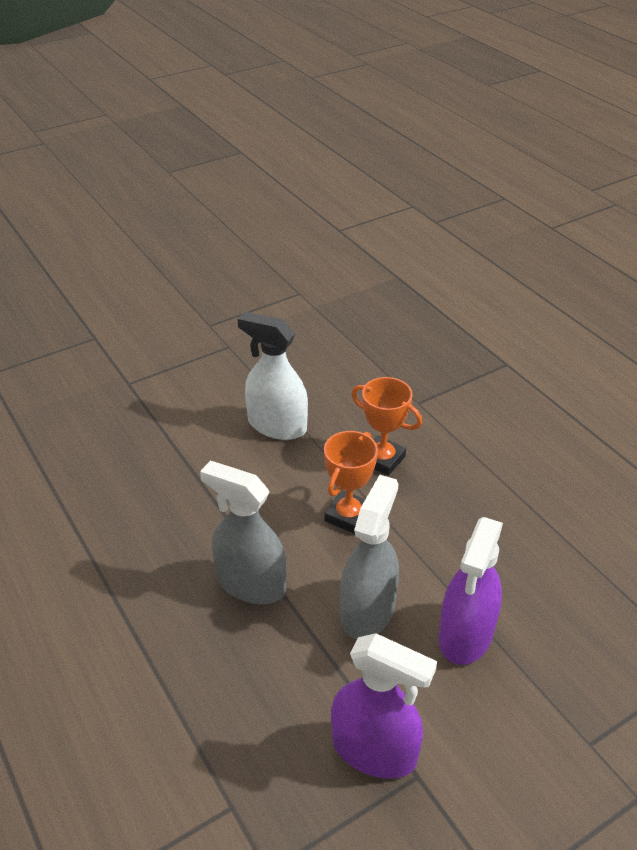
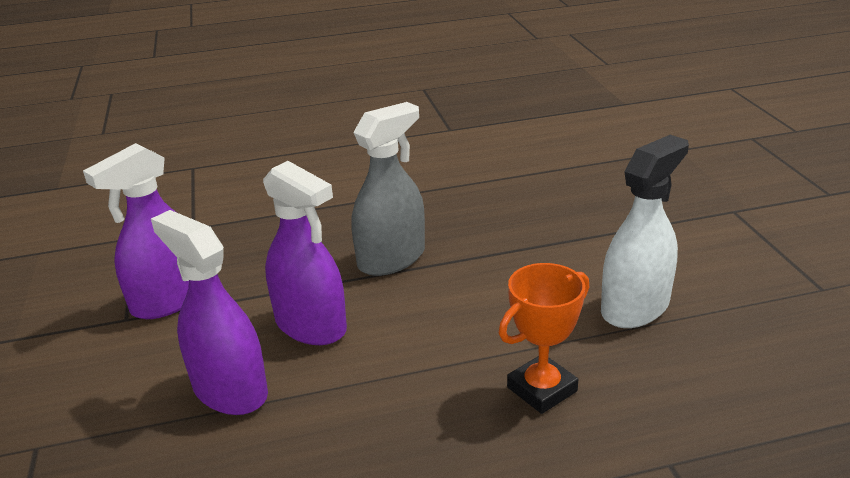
camera: 110 degrees right, 10 degrees down
(348, 516) = (450, 337): orange trophy -> none
(367, 610) = (311, 325): grey spray bottle -> purple spray bottle

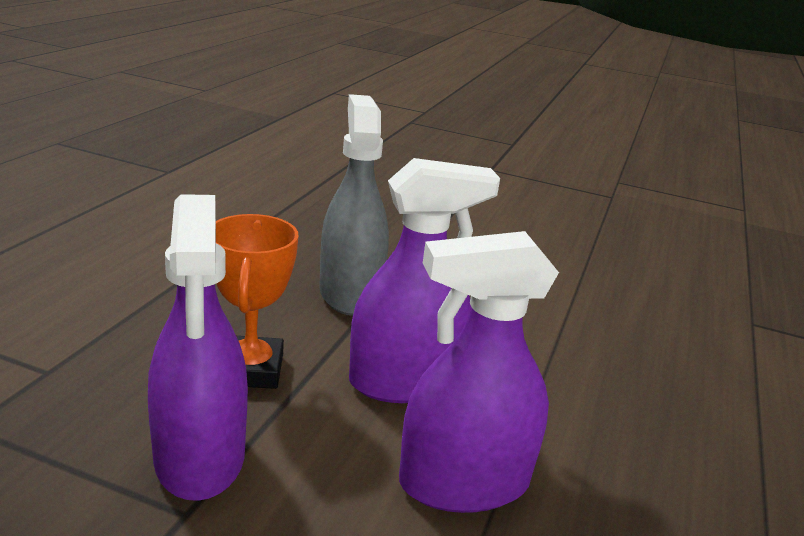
camera: 60 degrees left, 5 degrees down
(542, 389) = (631, 324): orange trophy -> orange trophy (250, 369)
(635, 307) = (565, 247): white spray bottle -> none

